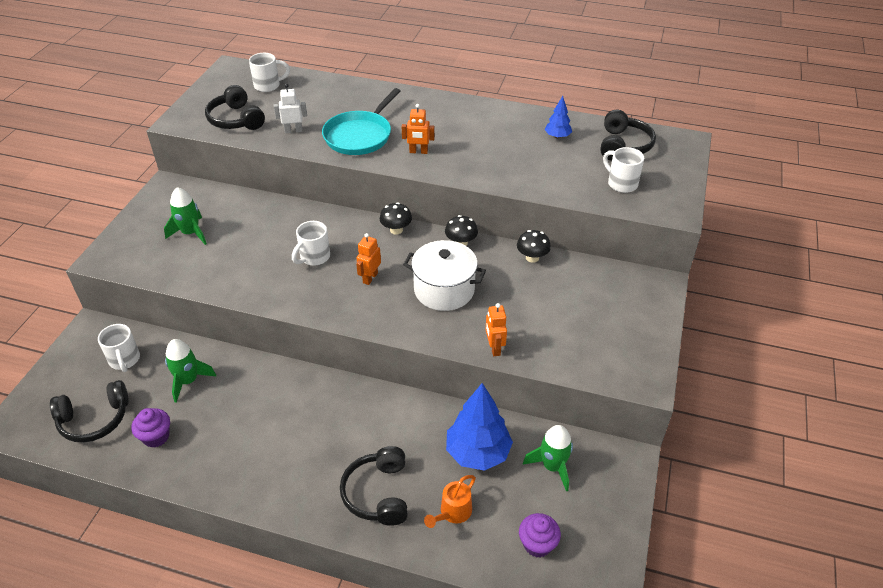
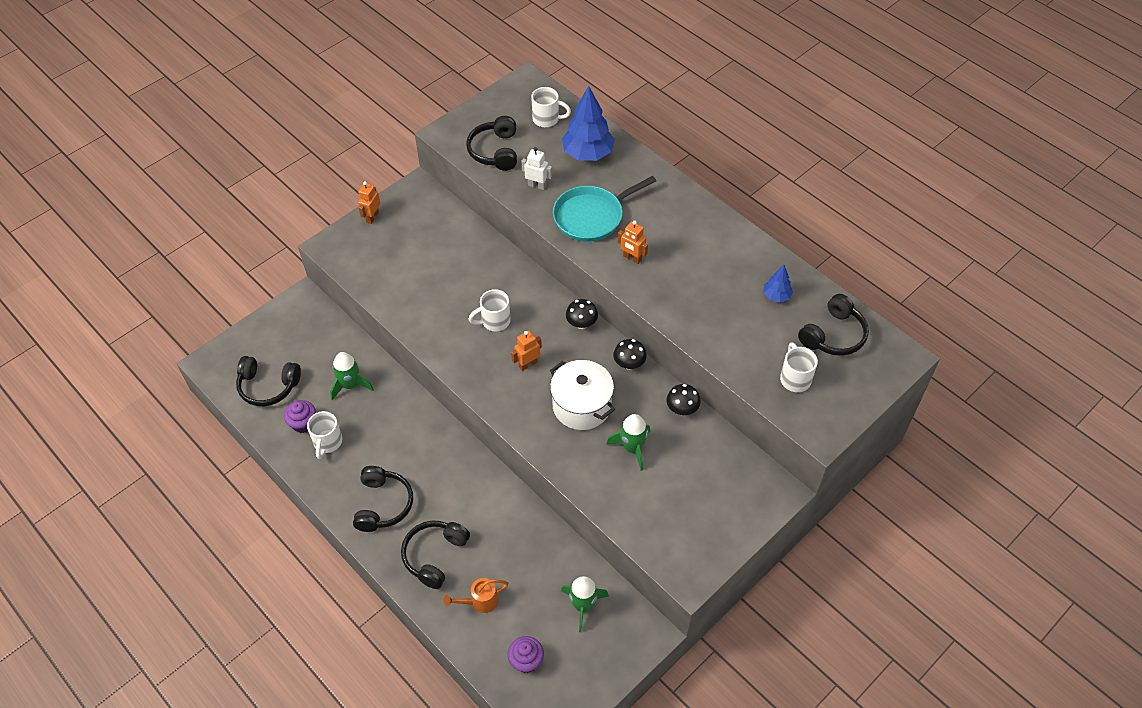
camera: 30 degrees right, 10 degrees up
(125, 360) = (313, 342): white mug -> white mug (327, 443)
(190, 233) = (410, 249): green rocket -> green rocket (632, 448)
(292, 472) = (383, 504): none -> black headphones
(477, 453) = (532, 562): blue tree -> blue tree (587, 153)
(494, 348) = (585, 483): orange robot -> orange robot (372, 217)

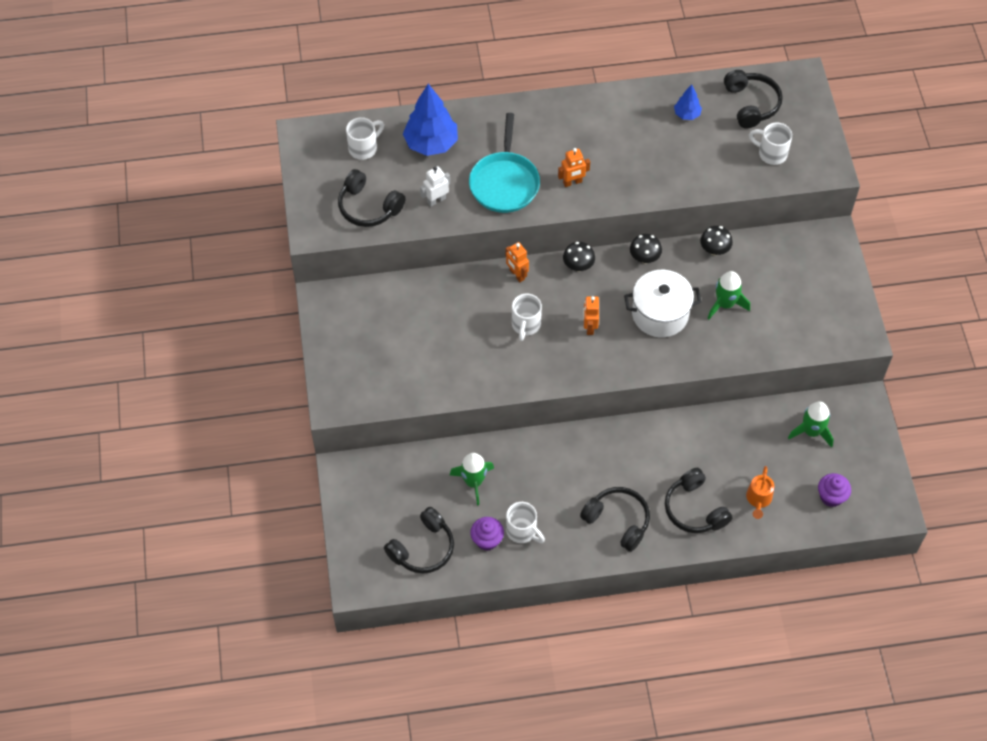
camera: 55 degrees left, 5 degrees up
(372, 217) = (327, 352): orange robot -> orange robot (517, 275)

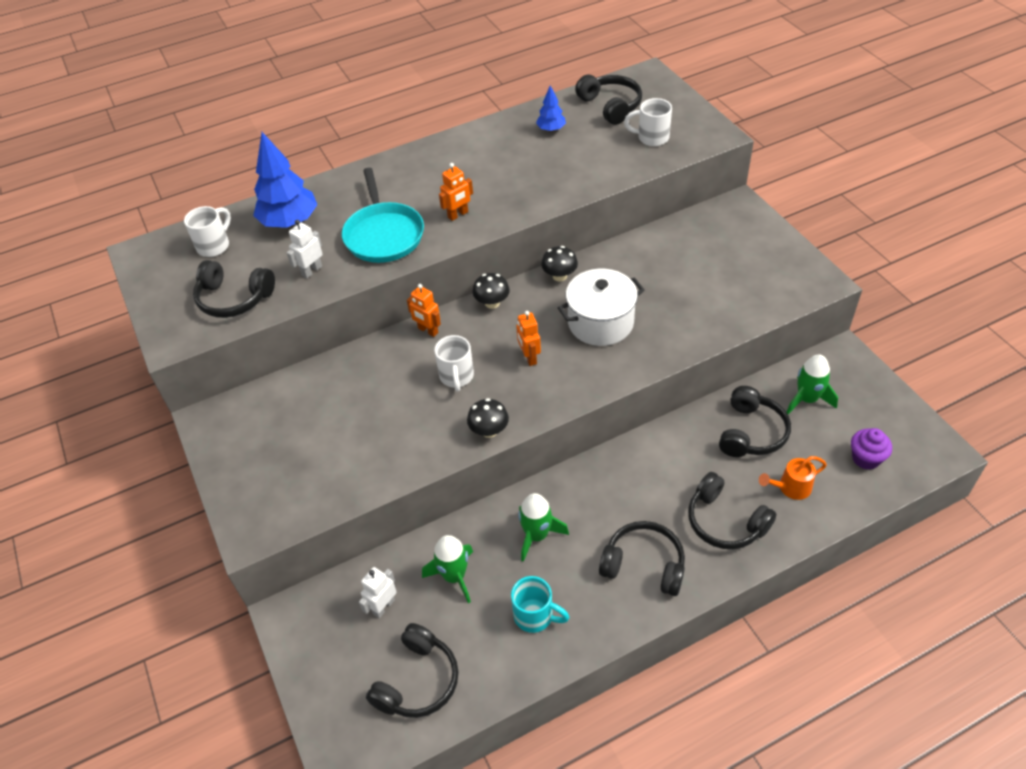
camera: 15 degrees left, 10 degrees down
(414, 487) = (383, 607): none -> white robot
(487, 540) = (495, 642): purple cupcake -> none
(522, 531) = (535, 616): white mug -> turquoise mug
(714, 250) = (628, 249): black mushroom -> black mushroom (489, 431)
(725, 304) = (665, 293): green rocket -> green rocket (537, 535)
(751, 444) = (751, 432): none -> black headphones
(758, 500) = (790, 488): orange watering can -> orange watering can turned 75 degrees clockwise

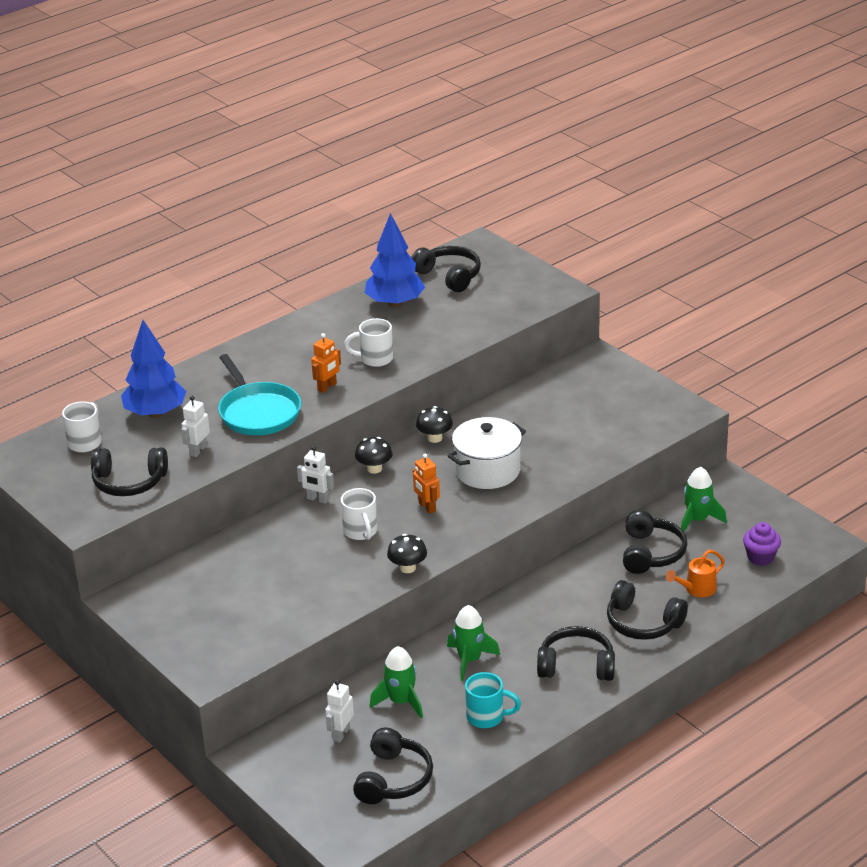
camera: 15 degrees left, 15 degrees down
(428, 330) = (317, 499): orange robot -> white robot
(551, 129) = (395, 303): blue tree -> blue tree, size x1.96
(651, 138) = (499, 300): white mug -> white mug (375, 359)

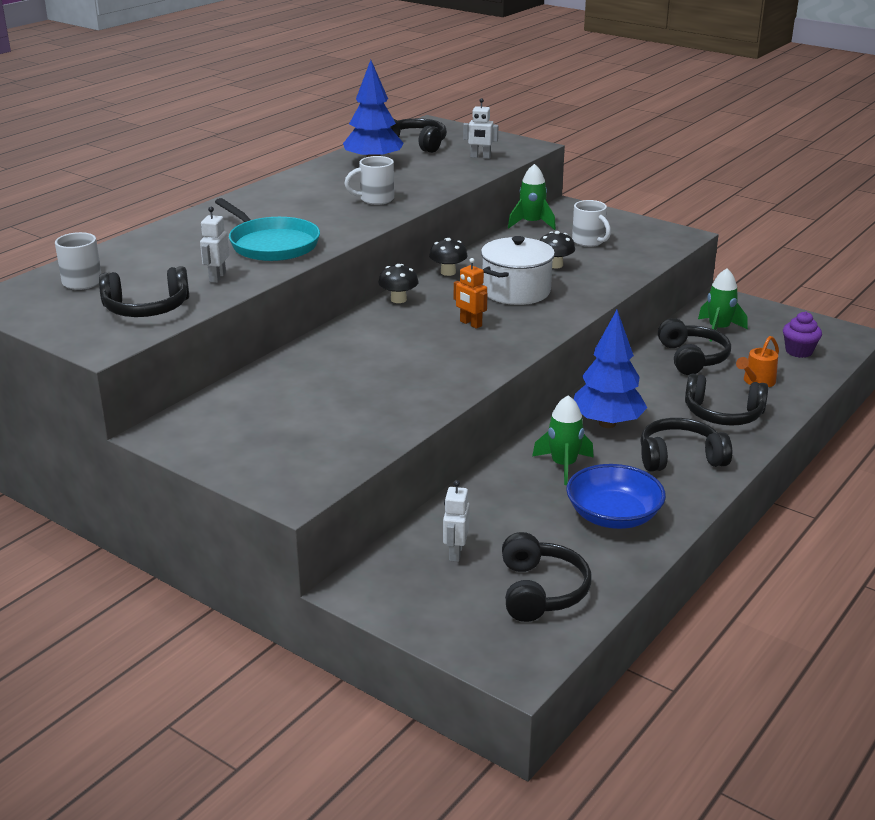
camera: 15 degrees left, 5 degrees down
(155, 413) = (156, 253): blue tree -> blue tree (607, 423)
(317, 499) = (350, 328): white robot -> white robot (480, 157)
(327, 387) = (336, 221): orange robot -> none
(361, 532) = (411, 349): white mug -> white mug (589, 242)
(401, 701) = (508, 512): green rocket -> green rocket (531, 223)
(407, 568) = (478, 374): black mushroom -> black mushroom (555, 265)
(487, 717) = (613, 516): turquoise mug -> blue bowl

